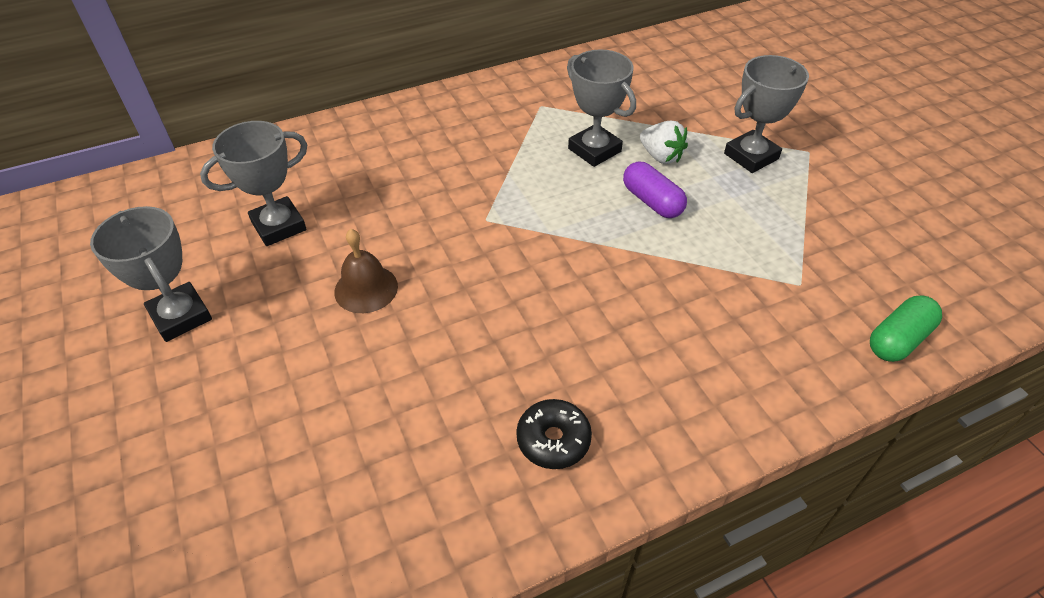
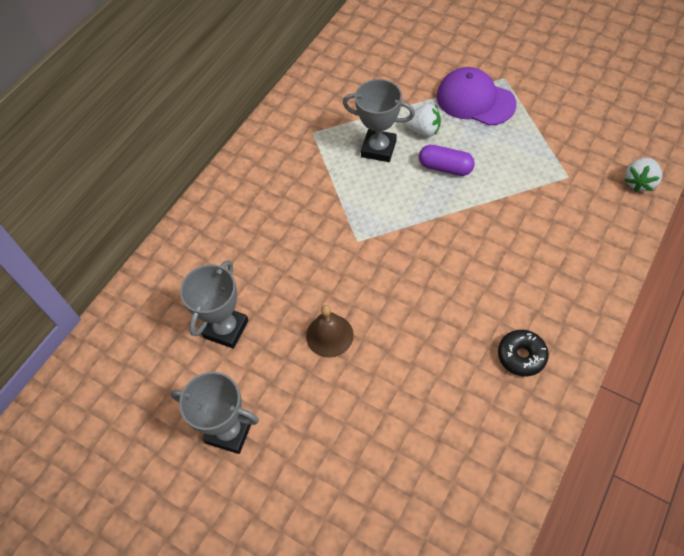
camera: 30 degrees left, 10 degrees up
(751, 156) = (475, 100): grey trophy -> purple cap
(898, 339) = (639, 182): green capsule -> white strawberry

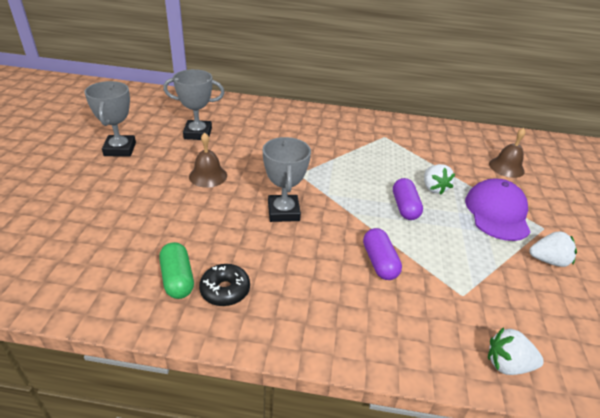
camera: 60 degrees right, 20 degrees down
(378, 149) = (395, 168): grey trophy -> grey trophy (283, 212)
(409, 55) = (506, 167): none -> brown bell
(496, 395) = (177, 279): none -> green capsule
(516, 220) = (379, 262): none -> purple capsule
(544, 98) = (548, 260): none -> white strawberry

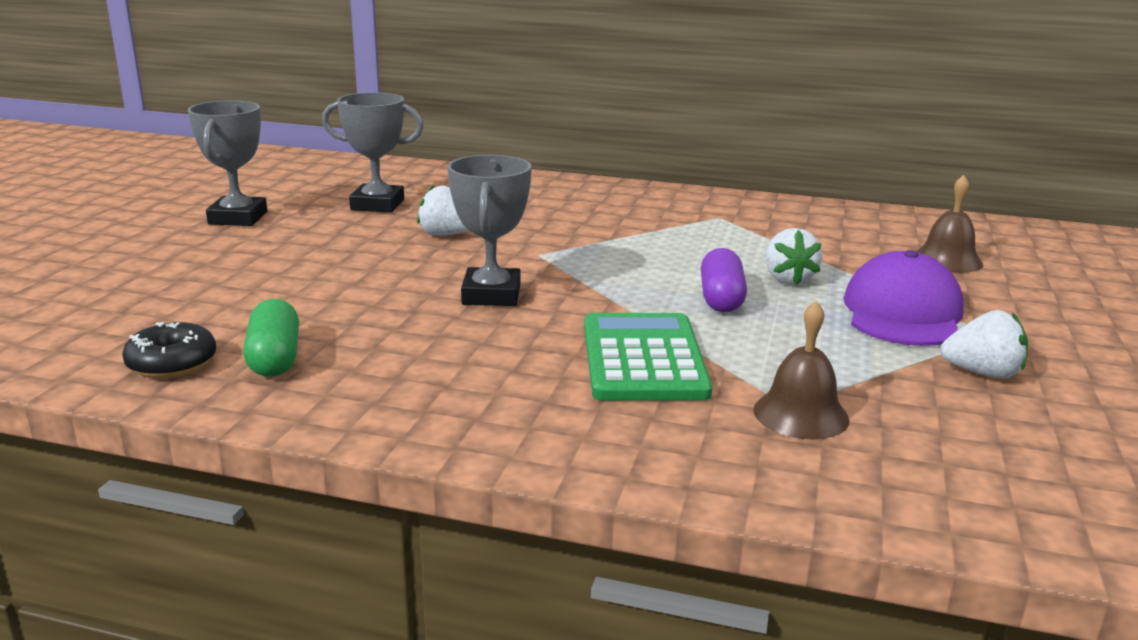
camera: 10 degrees right, 15 degrees down
(208, 176) = (375, 251): brown bell -> brown bell (801, 414)
(225, 290) = (350, 375): black donut -> black donut (172, 364)
(379, 262) = (643, 359): purple capsule -> green calculator
(507, 364) = (841, 489): white strawberry -> white strawberry (445, 235)

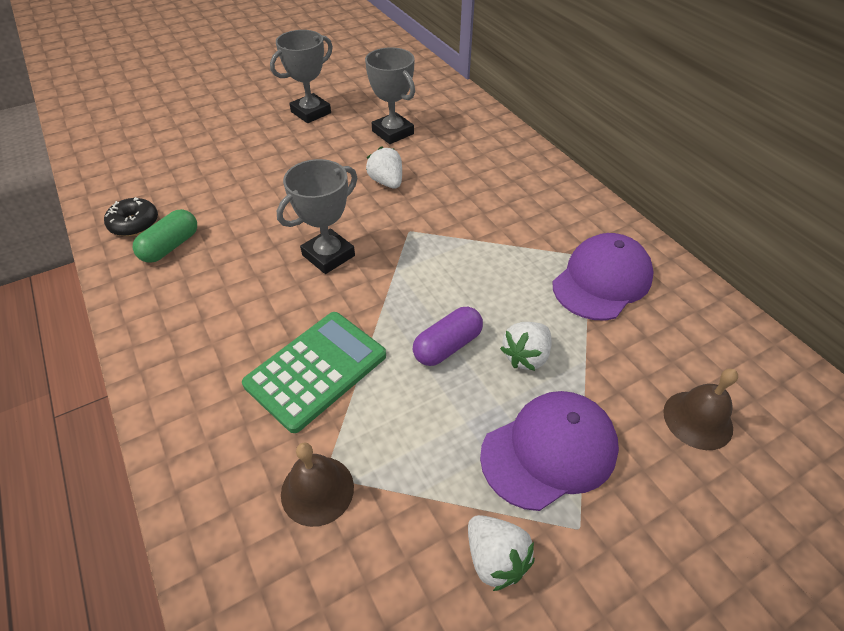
camera: 45 degrees right, 25 degrees up
(755, 225) = (602, 280): none -> purple cap

